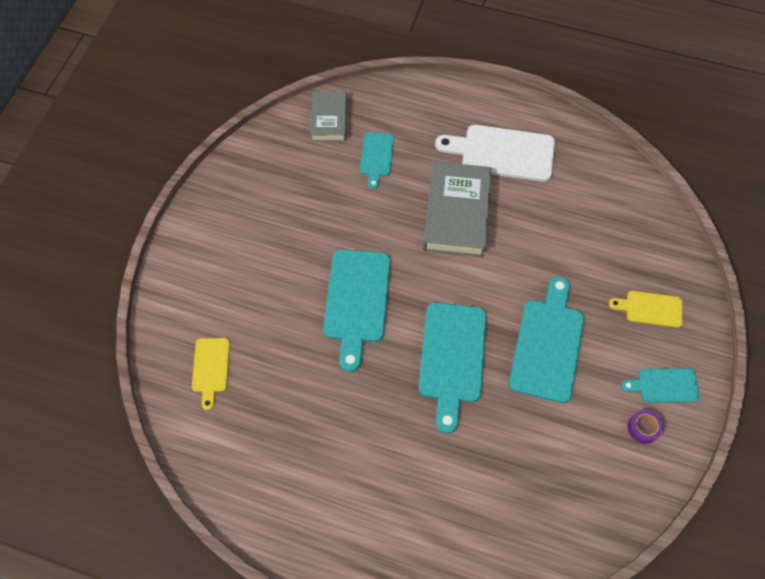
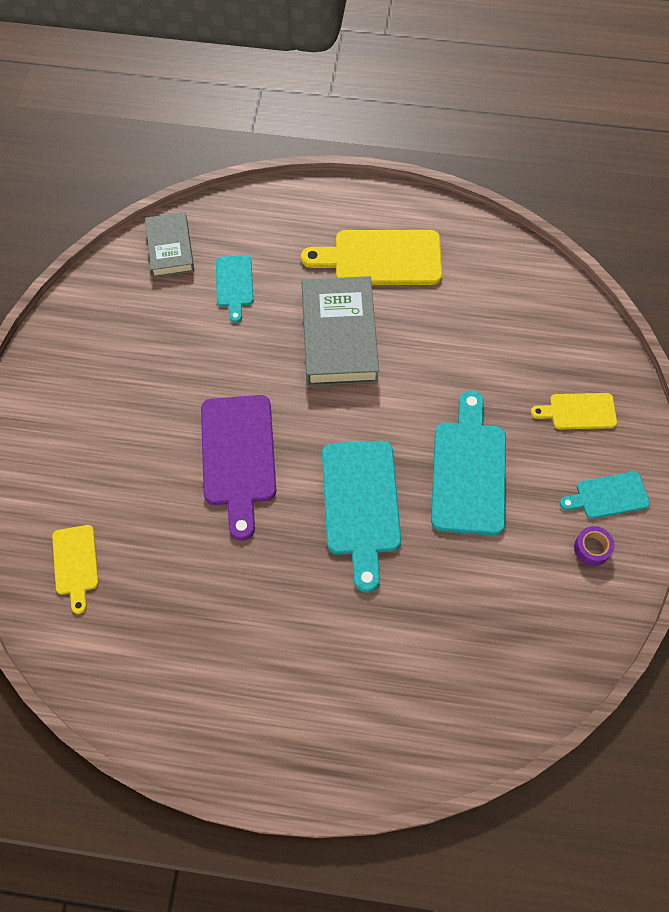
camera: 10 degrees left, 0 degrees up
(356, 301) = (238, 456): turquoise cutting board -> purple cutting board
(502, 152) = (381, 258): white cutting board -> yellow cutting board

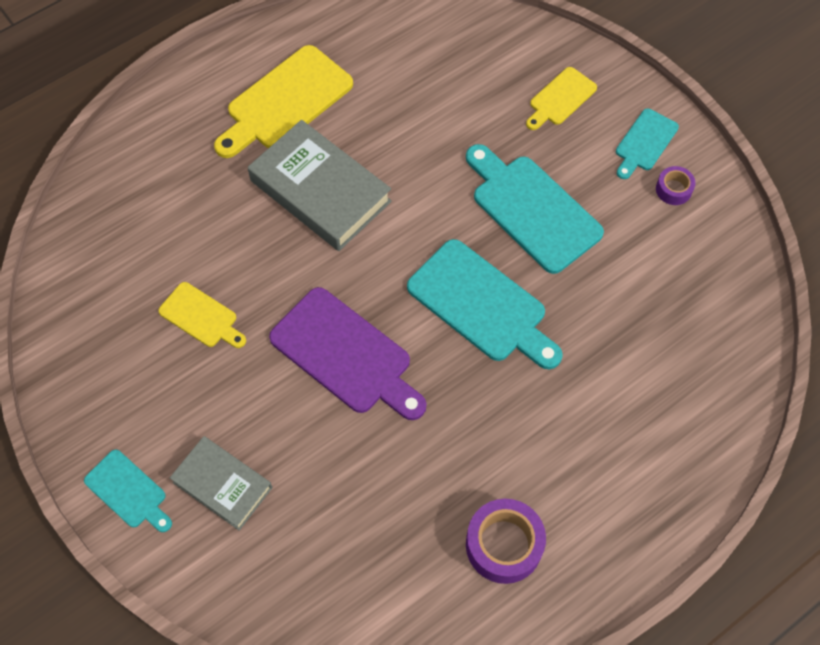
camera: 45 degrees left, 0 degrees up
(75, 563) = (308, 561): yellow cutting board -> yellow cutting board (201, 317)
(170, 248) = (90, 237): grey book -> grey book (222, 485)
(199, 673) = (504, 545): none -> purple tape
(234, 284) = (184, 221): turquoise cutting board -> turquoise cutting board (128, 491)

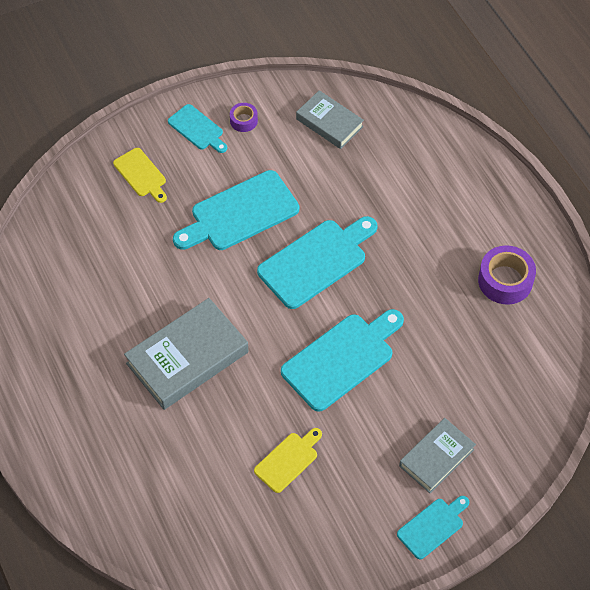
camera: 80 degrees left, 5 degrees down
(285, 101) = (88, 373): yellow cutting board -> none
(345, 355) = (342, 359): purple cutting board -> turquoise cutting board
(702, 288) = (329, 123): none -> grey book

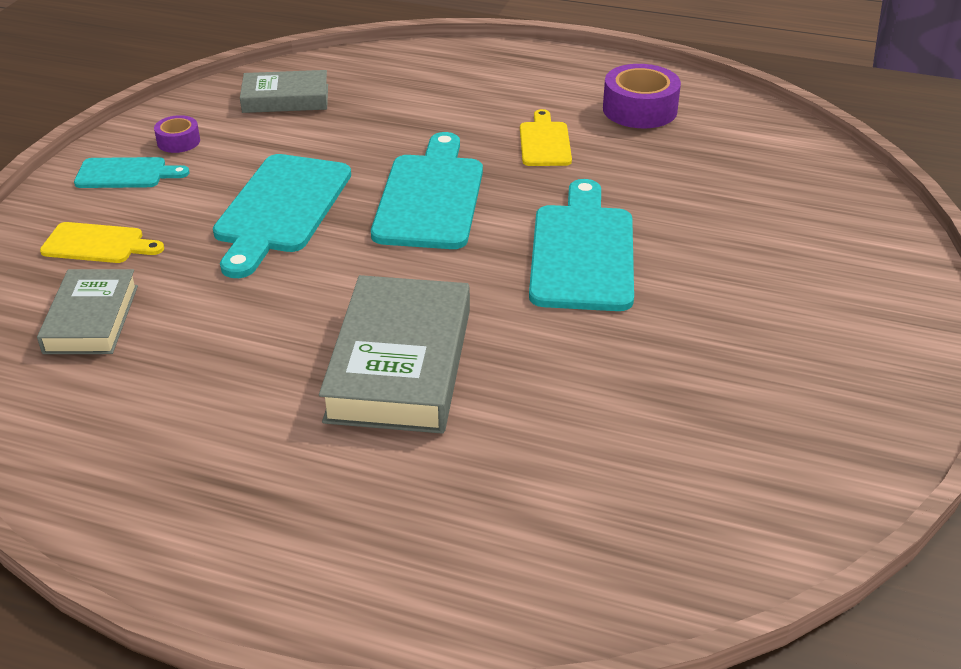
camera: 45 degrees left, 20 degrees down
(288, 460) = (668, 372): yellow cutting board -> yellow cutting board (545, 142)
(433, 526) = (901, 318): turquoise cutting board -> none
(436, 457) = (805, 263): grey book -> grey book (91, 319)

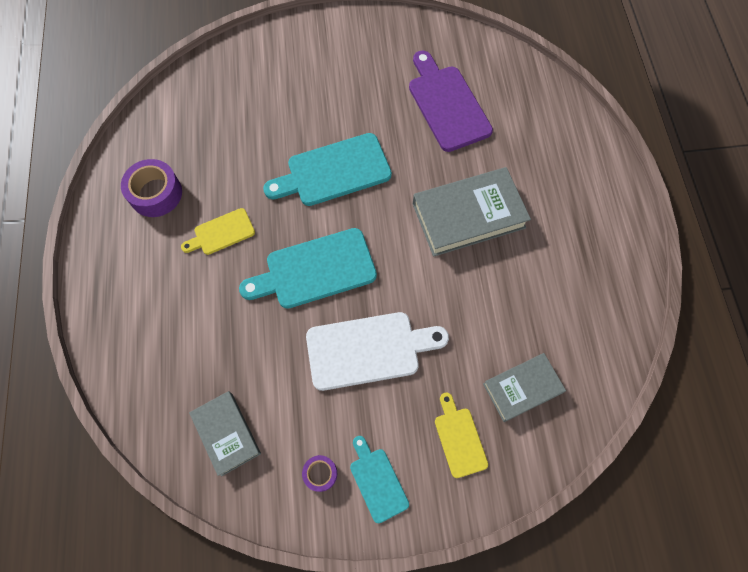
camera: 115 degrees left, 30 degrees up
(280, 209) = (369, 350): turquoise cutting board -> white cutting board
(651, 420) = (447, 104): none -> purple cutting board

